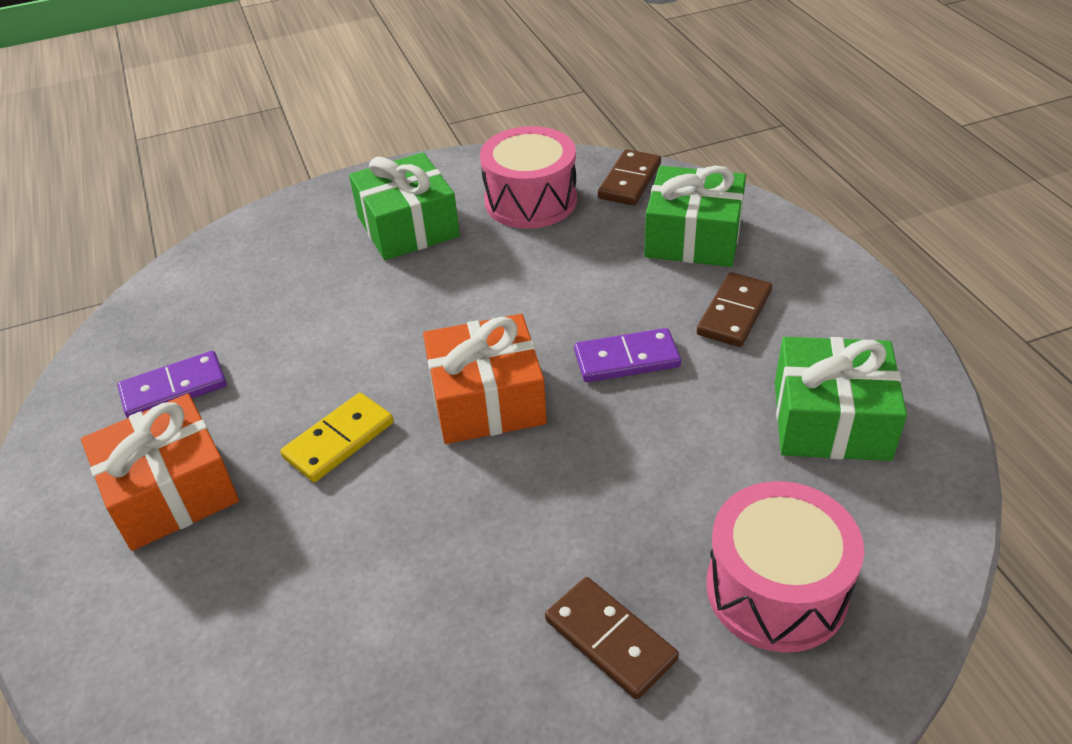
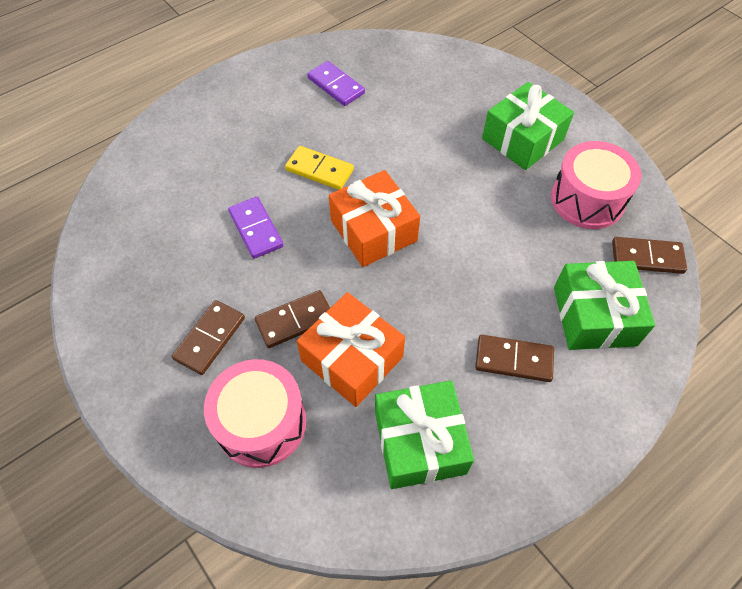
camera: 70 degrees right, 15 degrees up
(171, 491) = (265, 114): orange gift -> orange gift (352, 359)
(611, 519) = (295, 320): none -> brown domino
(627, 359) = (437, 299): purple domino -> purple domino (256, 229)

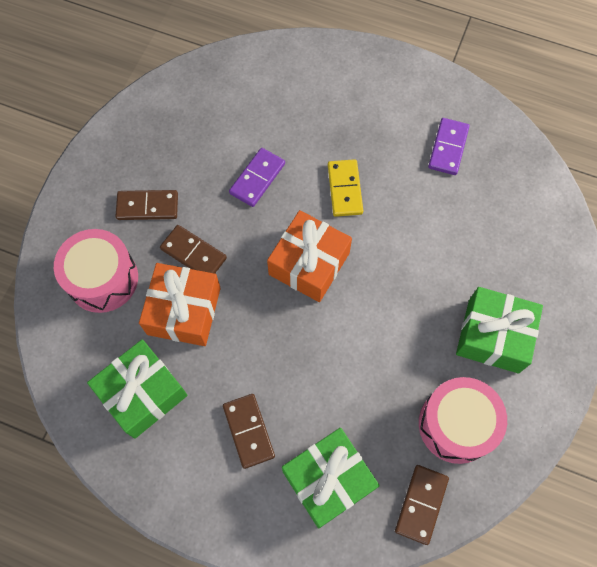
camera: 60 degrees right, 10 degrees up
(647, 257) = (421, 504): brown domino -> brown domino turned 45 degrees clockwise

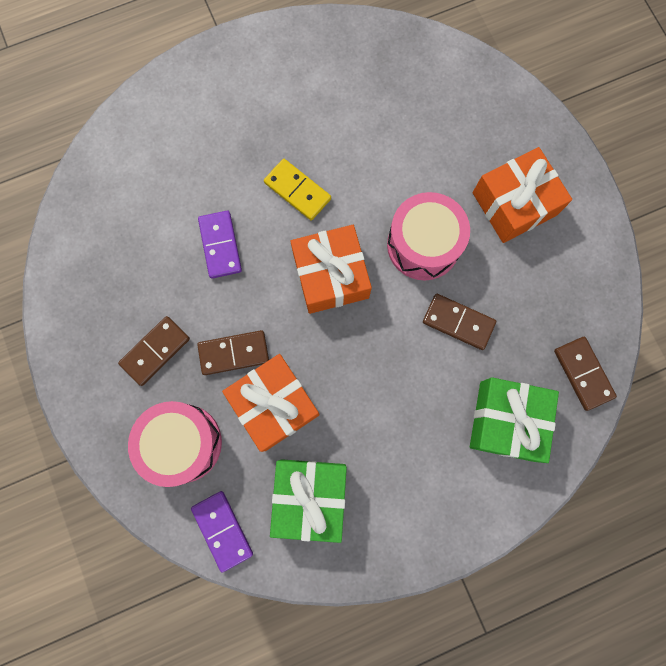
camera: 45 degrees left, 10 degrees up
(249, 431) = (416, 444): brown domino -> brown domino (458, 322)
(448, 148) = (342, 85): purple domino -> purple domino (222, 530)
(456, 424) = (551, 294): pink drum -> pink drum (423, 245)
(493, 336) = (514, 204): green gift -> orange gift

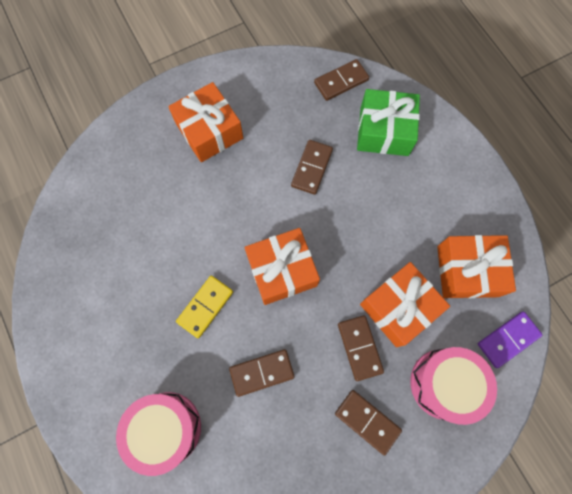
camera: 95 degrees left, 5 degrees down
(220, 245) = (262, 372): purple domino -> brown domino
(310, 497) = (467, 271): green gift -> orange gift
(423, 245) = (249, 197): pink drum -> pink drum (166, 428)

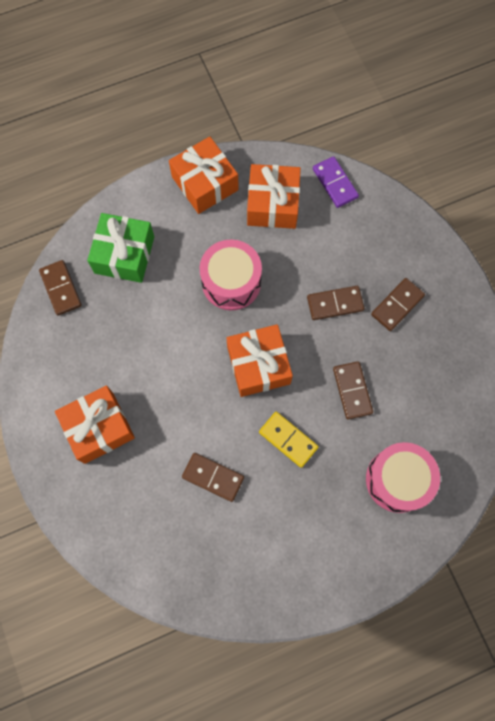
camera: 85 degrees left, 0 degrees up
(311, 168) = (155, 327): brown domino -> brown domino (213, 477)
(398, 307) = (301, 266): orange gift -> orange gift (205, 183)
(444, 383) = (369, 239): pink drum -> pink drum (231, 282)

